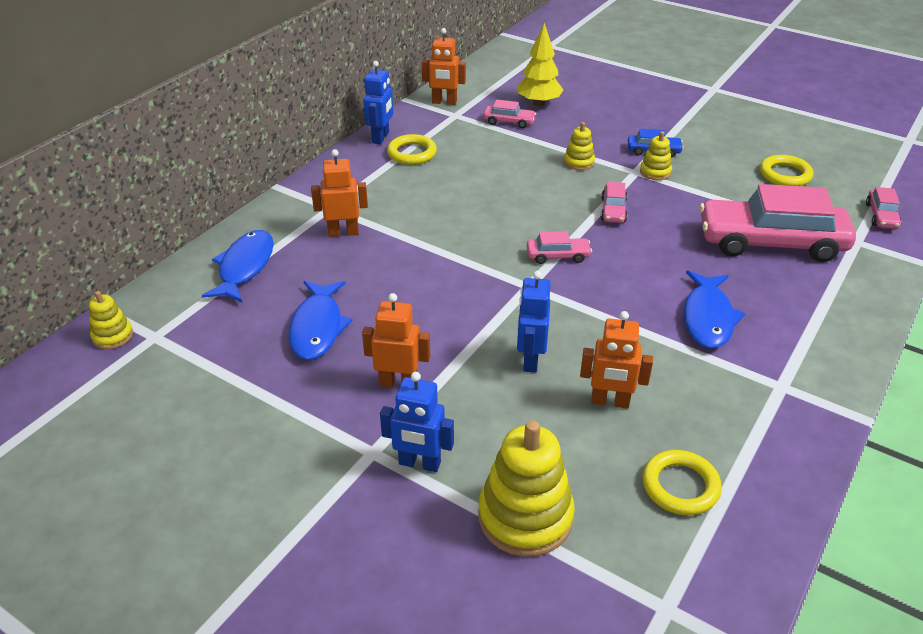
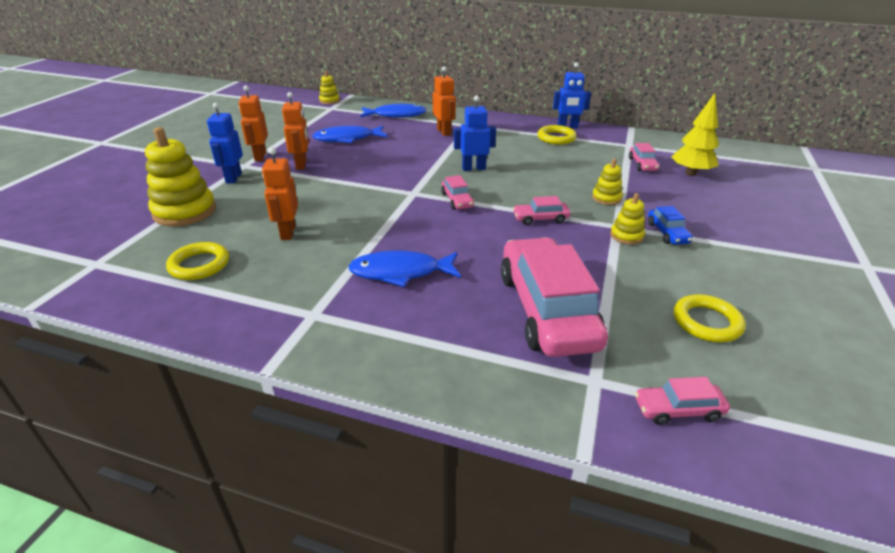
camera: 75 degrees right, 5 degrees down
(444, 102) = (644, 139): orange robot -> orange robot (260, 156)
(530, 360) = (329, 201): blue robot -> blue robot (473, 168)

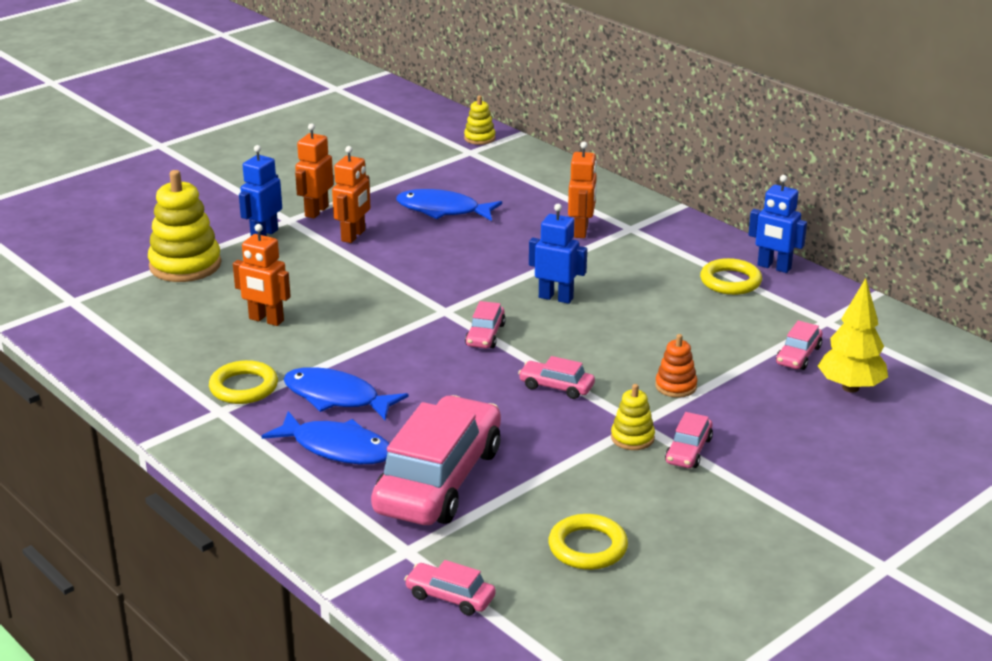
camera: 30 degrees right, 5 degrees down
(199, 265) = (158, 330): yellow ring -> yellow ring (244, 387)
(288, 232) = (266, 320): orange robot -> orange robot turned 90 degrees counterclockwise
(396, 115) = (546, 186): blue fish -> blue fish (337, 448)
(606, 198) = (676, 386): yellow stacking toy -> orange stacking toy
(667, 233) = (688, 451): blue car -> pink car

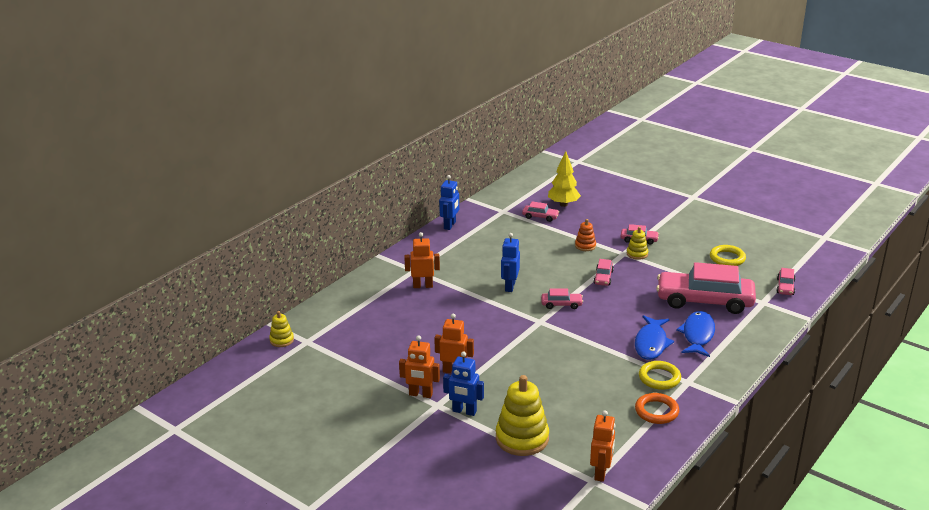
camera: 100 degrees left, 0 degrees up
(169, 370) = (656, 411): none -> orange ring
(266, 320) = (580, 386): orange robot -> orange robot (601, 473)
(443, 210) = (406, 340): blue fish -> none
(730, 281) = (470, 236): yellow ring -> none

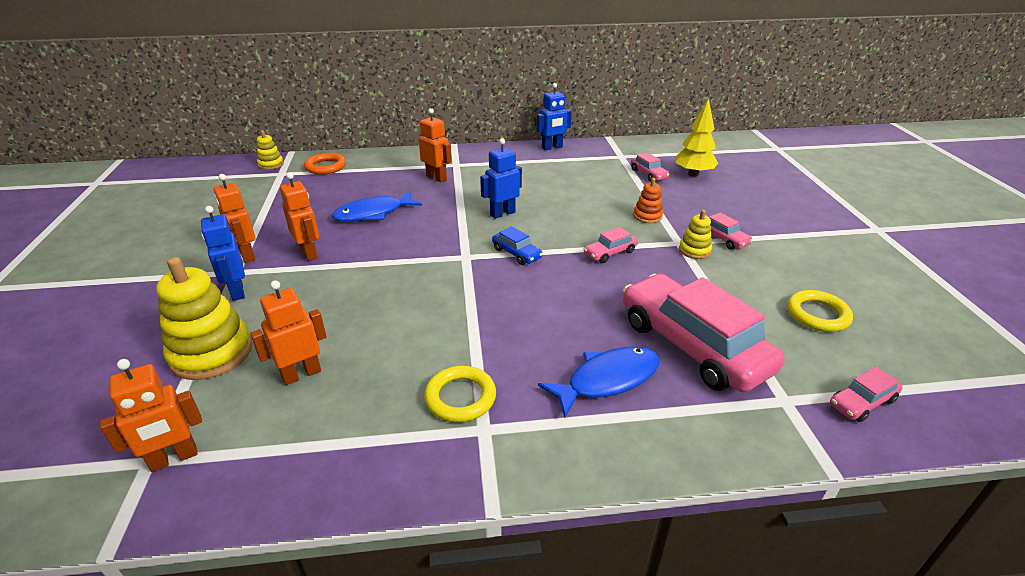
camera: 45 degrees right, 5 degrees up
(561, 304) = (517, 253): pink car -> blue car
(581, 416) = (301, 374): none -> orange robot
(651, 343) = (531, 350): blue fish -> blue fish (373, 213)
(656, 411) = (376, 436): orange ring -> orange ring (325, 167)

